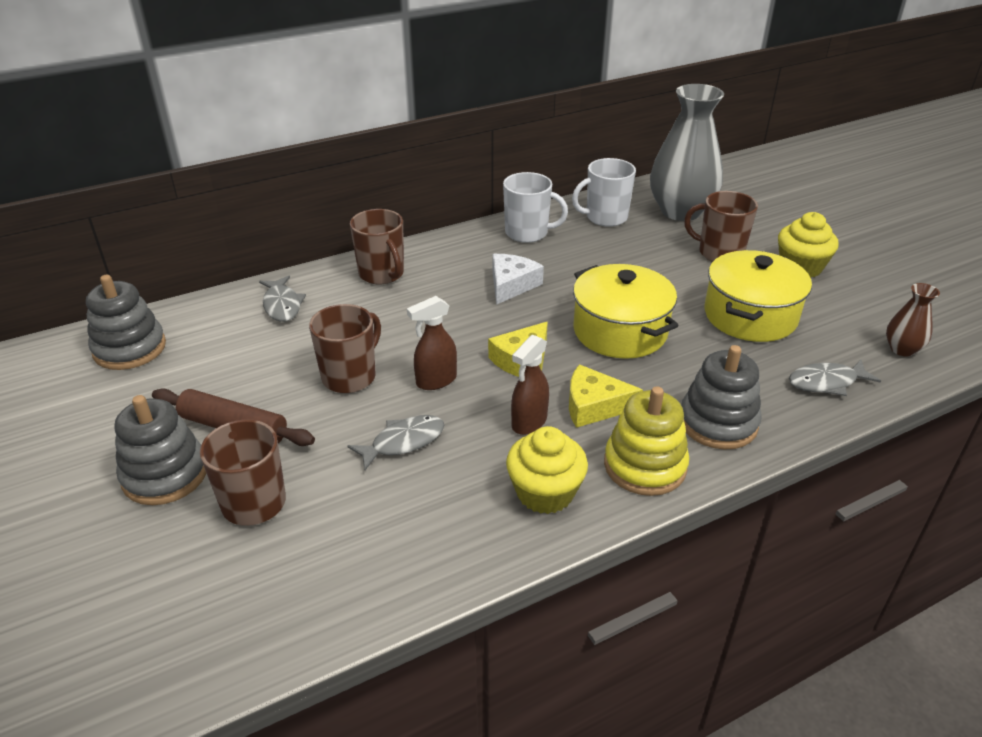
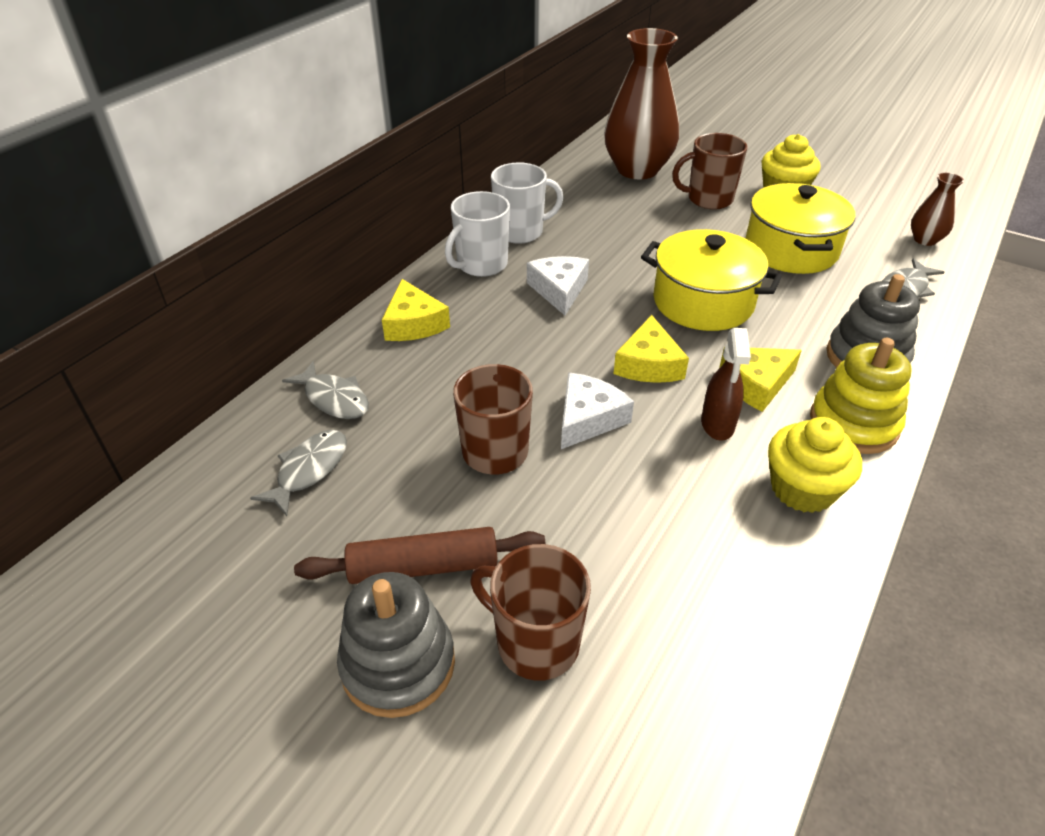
camera: 30 degrees left, 5 degrees up
(130, 348) = (187, 527): grey stacking toy -> none
(382, 274) = (414, 323): brown mug -> yellow cheese
(403, 442) = (623, 498): grey fish -> grey fish (309, 470)
(435, 381) = (588, 419): brown spray bottle -> white cheese
(605, 217) = (577, 194): white mug -> white mug (481, 265)
(680, 211) = (637, 170): grey vase -> brown vase

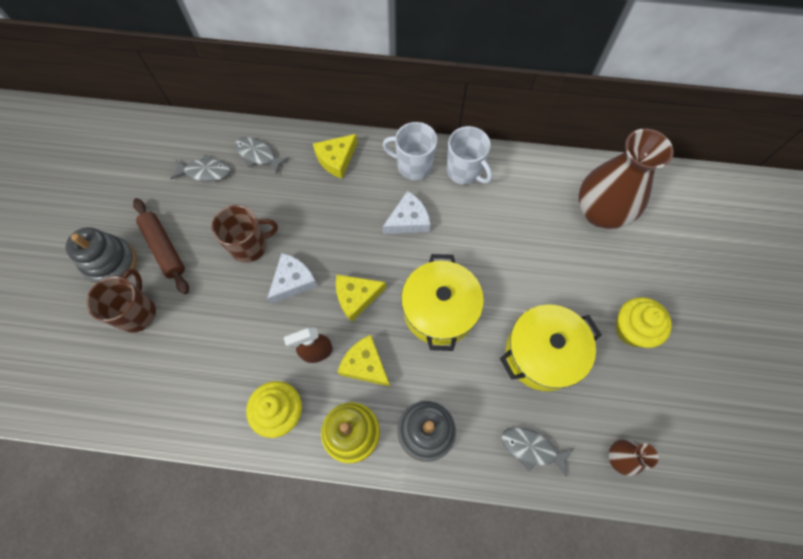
camera: 65 degrees right, 25 degrees up
(334, 399) = (258, 155): grey fish -> grey fish turned 105 degrees clockwise
(588, 419) = (293, 281): white cheese -> white cheese turned 60 degrees counterclockwise
(708, 199) = (585, 276): brown mug -> none

